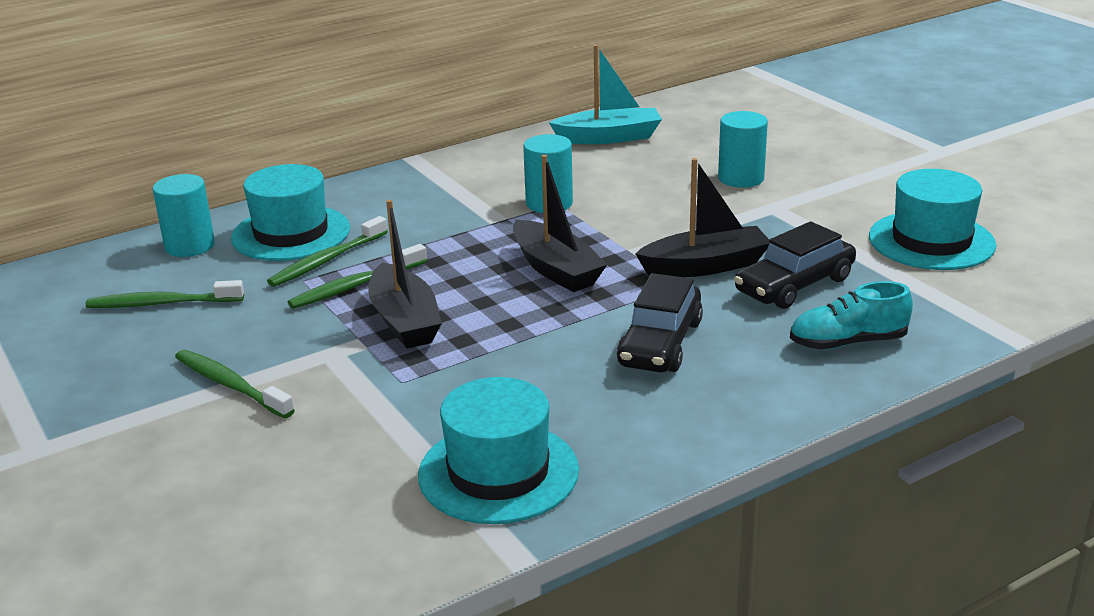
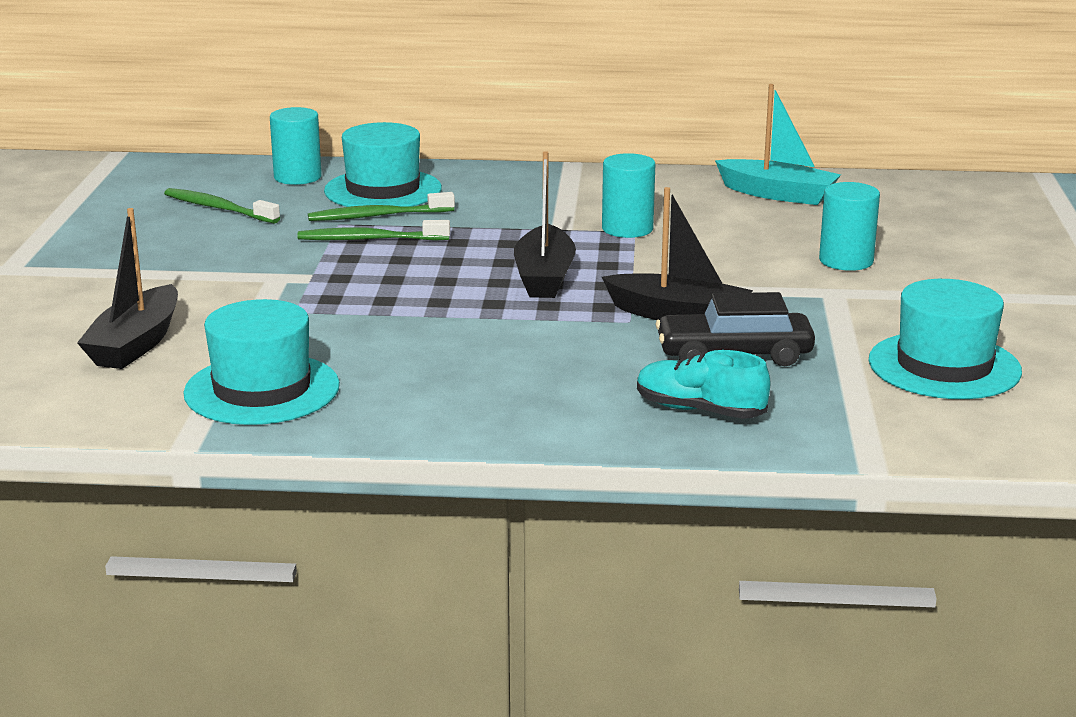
camera: 35 degrees right, 5 degrees down
(231, 385) = (179, 273): green toothbrush -> none
(404, 321) = (364, 274): black boat -> black boat (136, 344)
(660, 343) = (534, 355): black car -> none

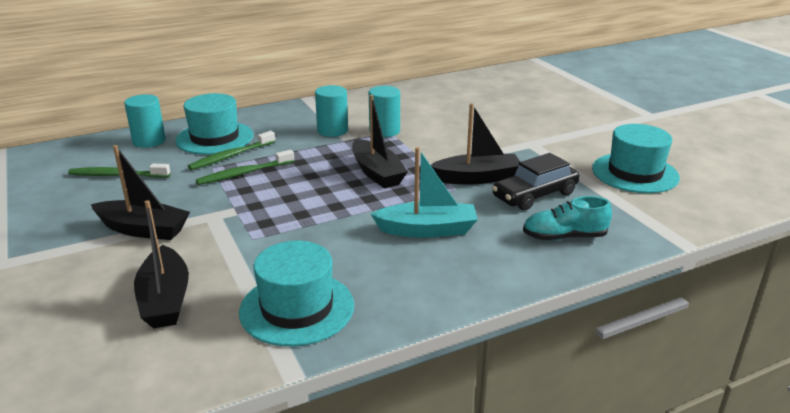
camera: 30 degrees left, 5 degrees up
(186, 272) = (143, 229): none -> black boat
(778, 194) = (434, 94): turquoise boat -> turquoise boat (427, 230)
(846, 261) = (513, 124): turquoise cylinder -> turquoise cylinder (332, 130)

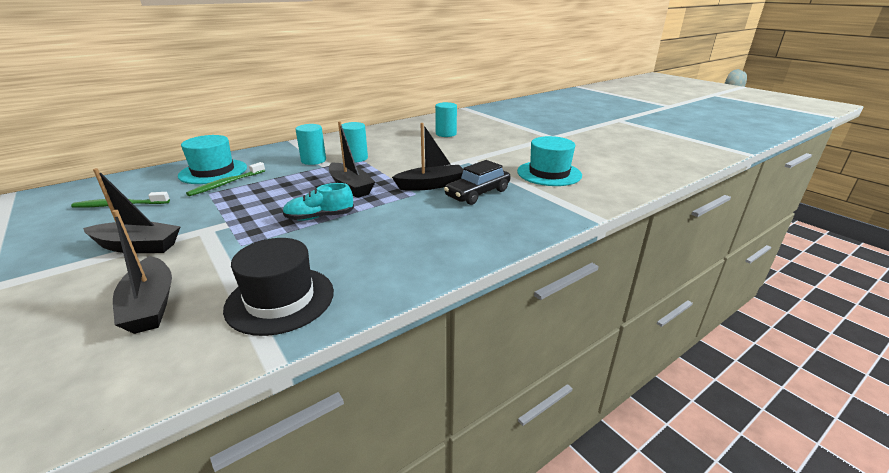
camera: 10 degrees left, 0 degrees up
(149, 141) = (154, 177): turquoise cylinder -> turquoise cylinder (446, 134)
(244, 173) = (237, 195): green toothbrush -> none
(297, 308) = (280, 299): turquoise hat -> black hat
(427, 230) = (395, 225): turquoise boat -> none
(564, 237) = (505, 221): turquoise shoe -> turquoise shoe (319, 217)

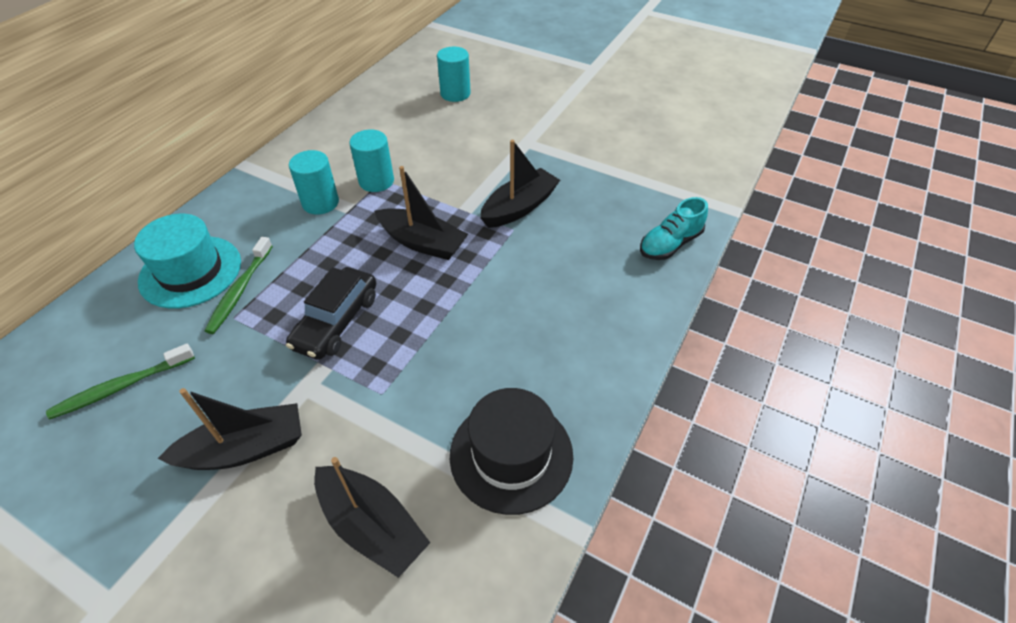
camera: 25 degrees left, 20 degrees up
(319, 217) = (434, 311): turquoise shoe -> turquoise shoe (670, 244)
(477, 193) = (584, 206): black car -> black car (336, 321)
(549, 173) = (636, 144): turquoise hat -> none

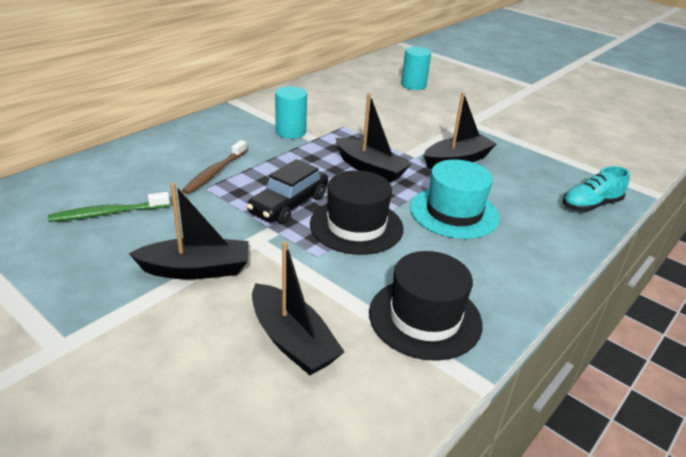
camera: 10 degrees right, 15 degrees down
(190, 271) = (179, 155): turquoise hat -> turquoise hat (454, 212)
(240, 290) = (215, 172): green toothbrush -> brown toothbrush
(376, 181) = (338, 126): turquoise cylinder -> none
(419, 337) = (356, 226): none -> black hat

